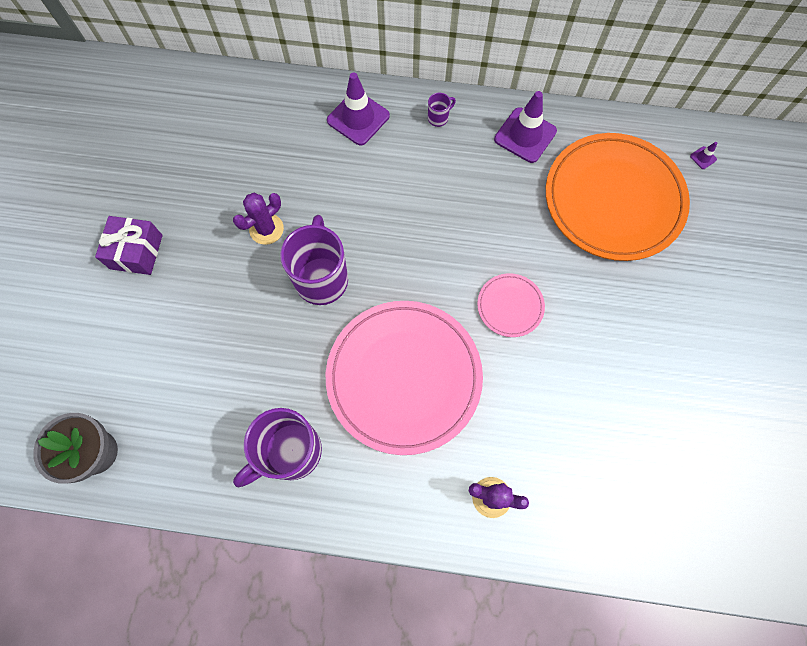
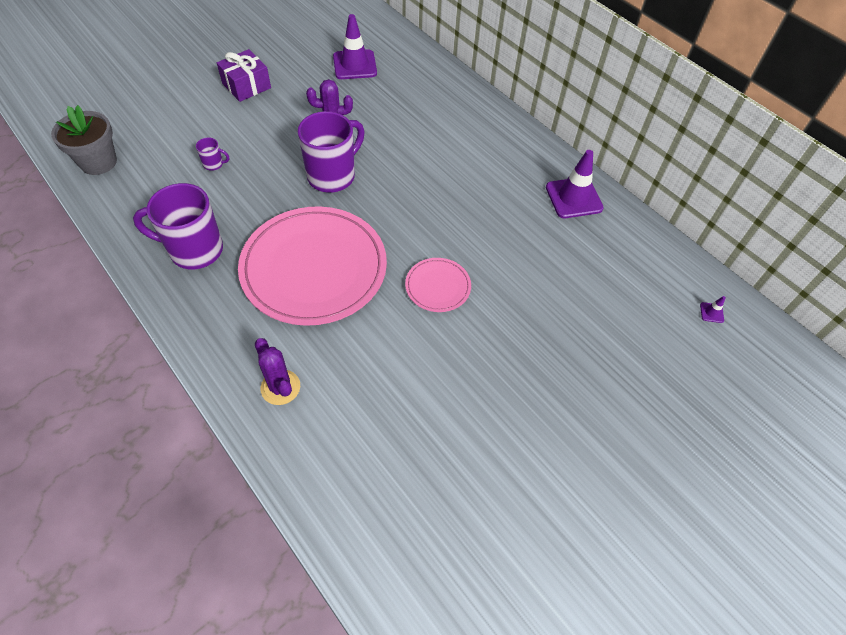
camera: 40 degrees right, 15 degrees down
(358, 118) = (464, 111): purple traffic cone -> purple traffic cone (354, 65)
(438, 118) = (520, 146): purple mug -> purple mug (214, 164)
(613, 199) = (599, 283): orange plate -> none

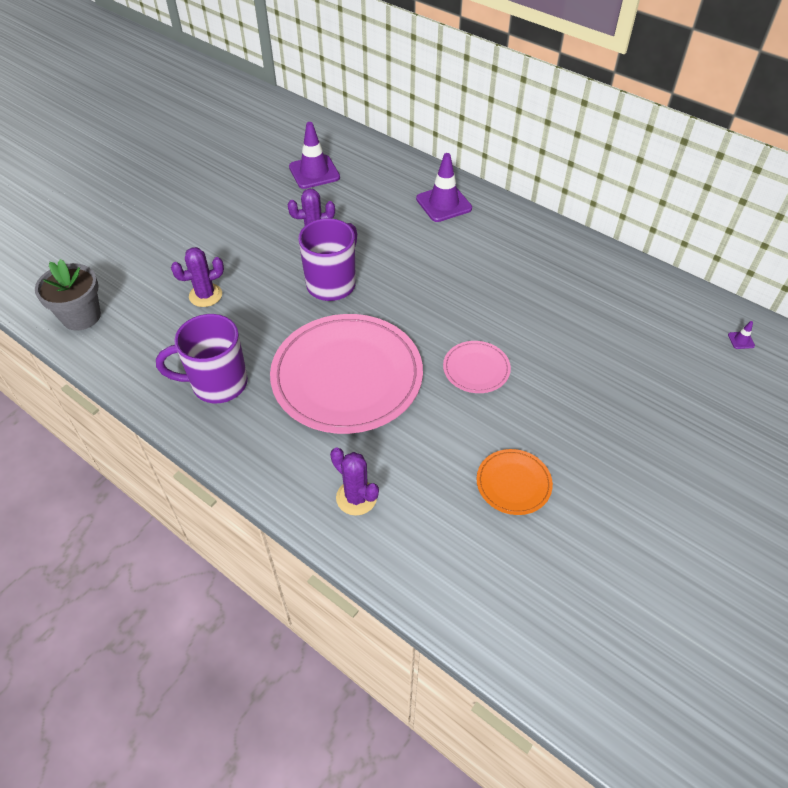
camera: 10 degrees left, 5 degrees down
(214, 164) = (205, 295): purple mug -> purple cactus
(246, 86) = (210, 212): purple gift -> none
(433, 407) = (513, 483): none -> orange plate
(573, 198) = (576, 260): purple traffic cone -> purple traffic cone (443, 203)

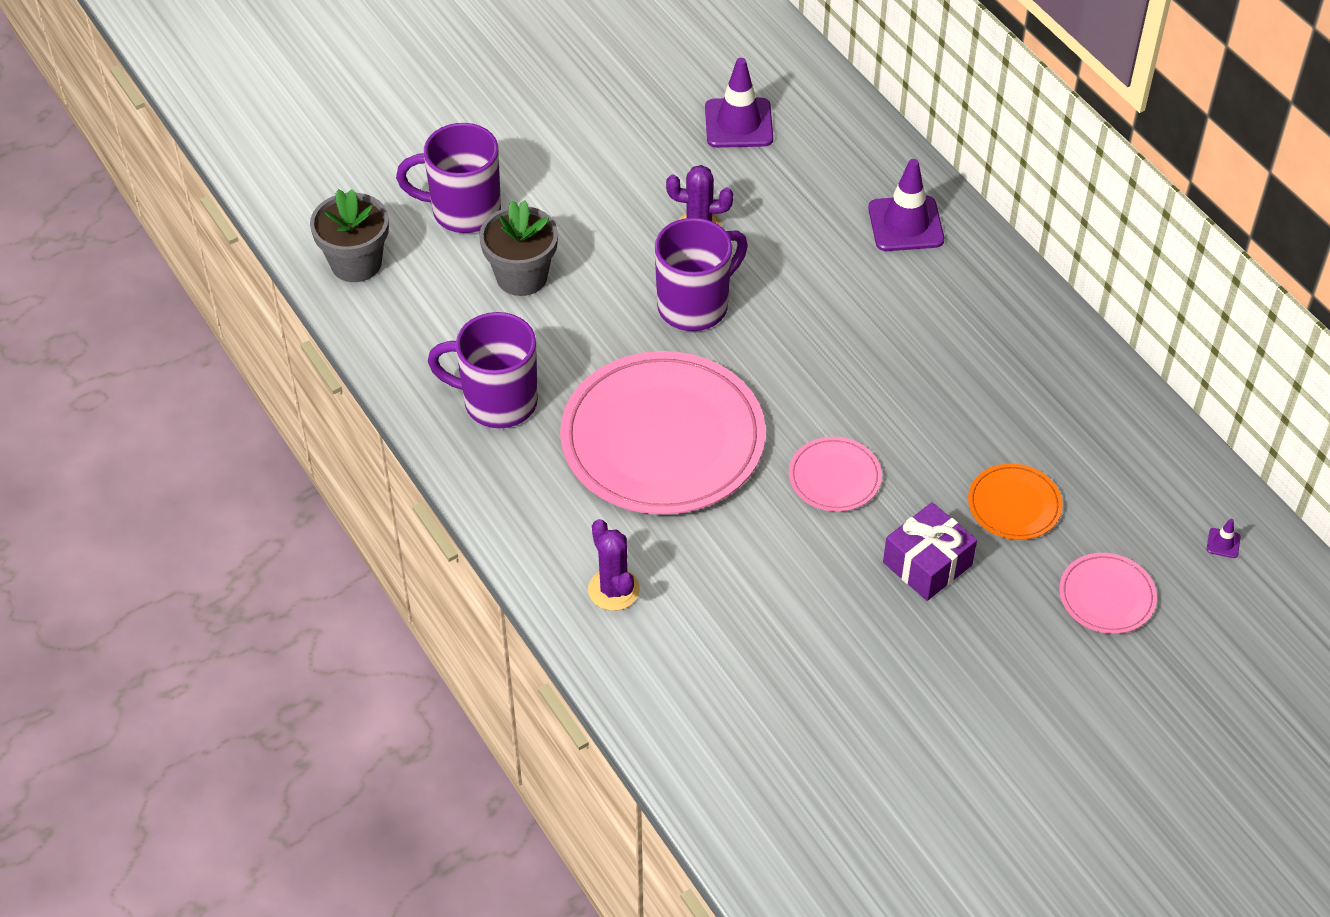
camera: 20 degrees right, 0 degrees up
(150, 264) = (463, 211): none -> purple mug
(205, 295) = (521, 276): purple cactus -> grey flower pot
(513, 483) = (811, 631): orange plate -> orange plate (1014, 505)
(567, 410) = (927, 564): none -> purple gift
(693, 396) = (1107, 596): none -> pink plate

